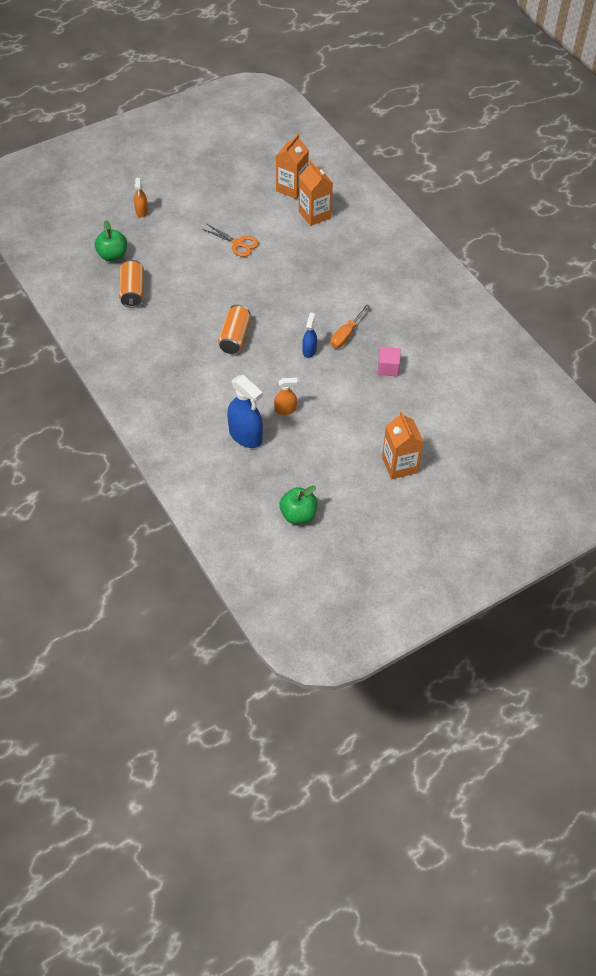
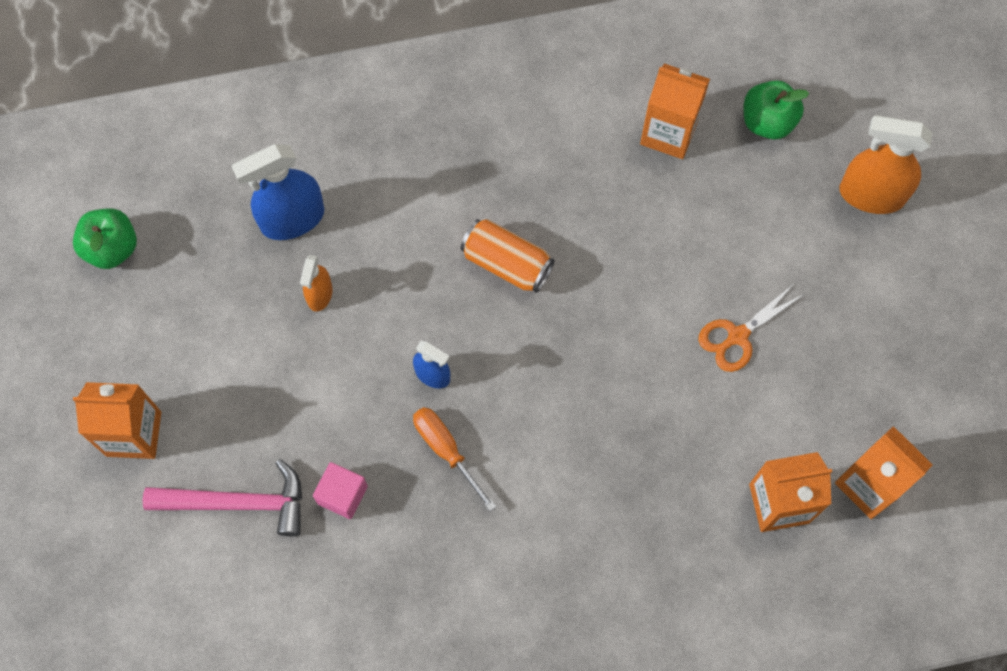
camera: 110 degrees right, 15 degrees up
(133, 291) = (668, 133): orange can -> orange carton
(142, 211) = (871, 195): orange spray bottle -> orange spray bottle, size x1.81
(413, 408) = (238, 503): none -> pink hammer

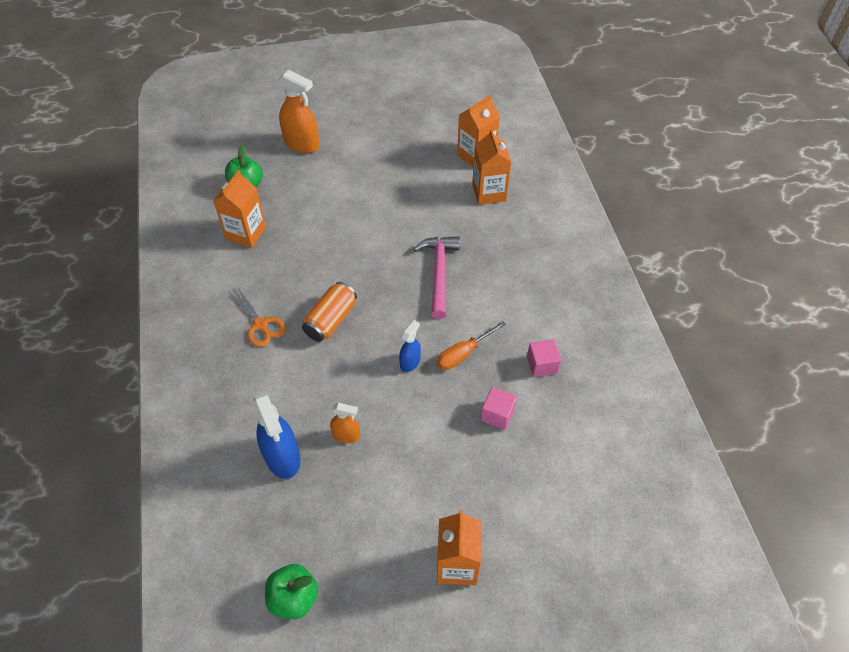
camera: 90 degrees left, 15 degrees down
(238, 503) = (507, 483): pink hammer -> pink hammer (439, 273)
(424, 566) = (542, 365): none -> pink cube
(737, 336) = (387, 206): orange scissors -> orange scissors (260, 325)
(871, 195) = (302, 144): orange spray bottle -> orange spray bottle turned 75 degrees counterclockwise

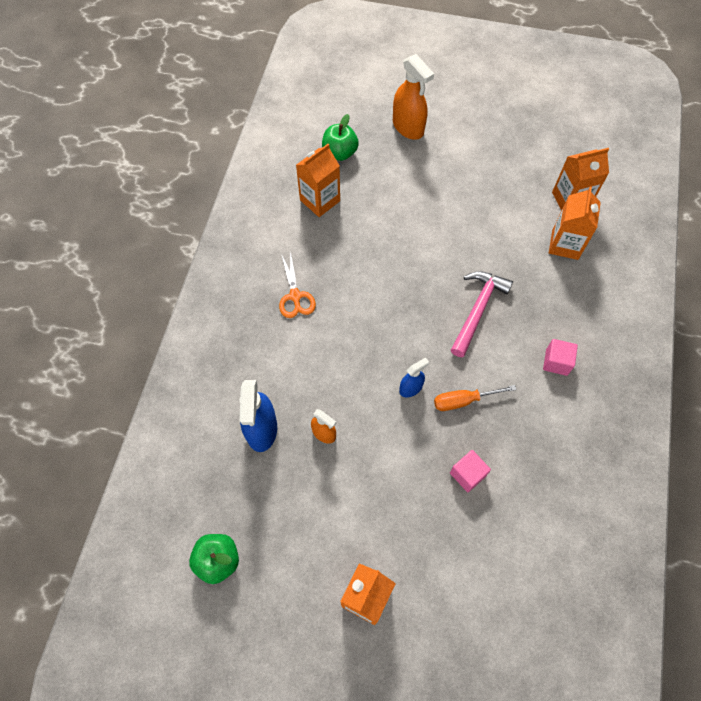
camera: 25 degrees right, 10 degrees up
(331, 320) = (358, 317): orange can -> none
(542, 365) = (533, 443): pink cube -> pink cube (556, 362)

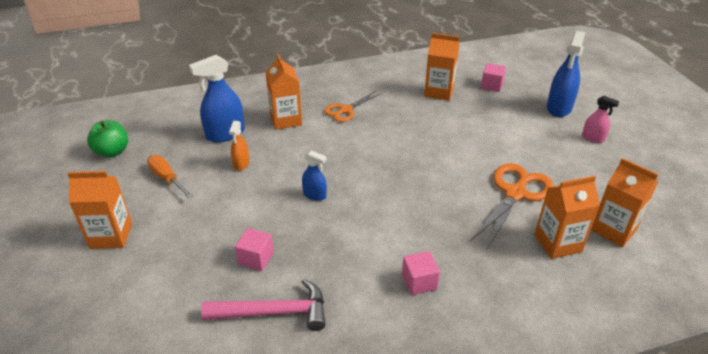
camera: 60 degrees right, 25 degrees down
(275, 359) = (286, 120): none -> orange carton
(340, 153) = (491, 85): green apple -> pink cube
(408, 127) = (559, 108): orange spray bottle -> blue spray bottle
(463, 134) = (593, 138): none -> pink spray bottle
(463, 401) = (326, 230): orange screwdriver -> orange screwdriver (167, 178)
(477, 310) = (425, 208): pink hammer -> pink hammer (274, 312)
(497, 235) = (515, 194): none -> orange scissors

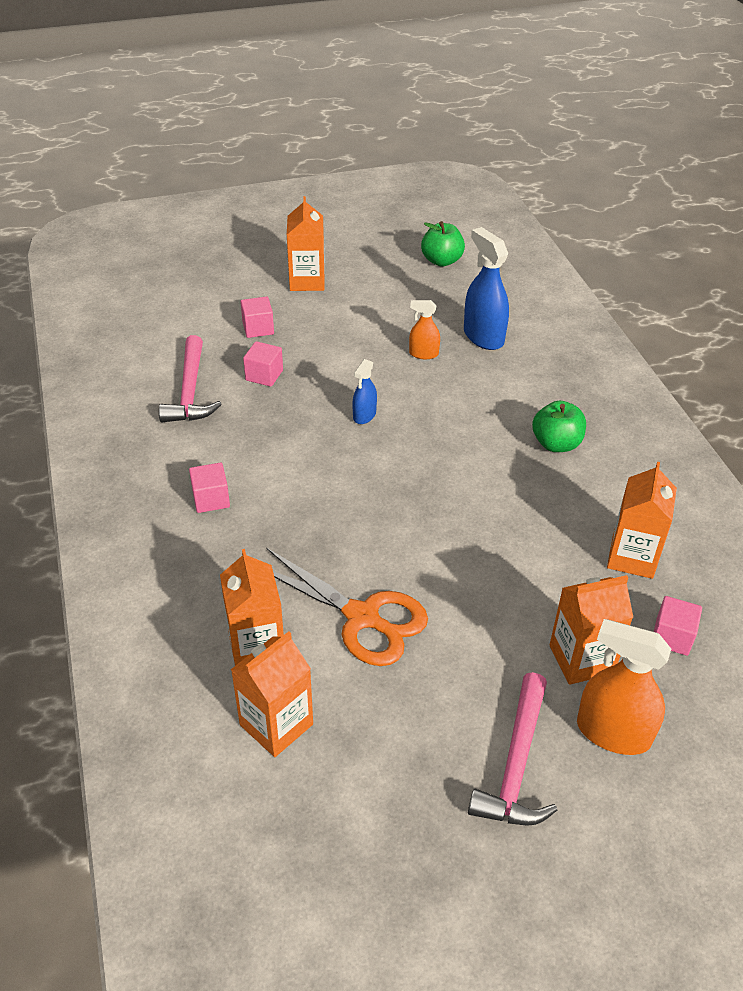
camera: 90 degrees right, 5 degrees up
(167, 178) = (395, 303): orange screwdriver -> none
(181, 268) = (258, 328): none -> pink cube
(286, 120) = (522, 386): orange carton -> orange carton (581, 659)
(346, 110) = (556, 444): orange scissors -> green apple
(559, 108) = (613, 732): blue spray bottle -> orange spray bottle
(593, 138) = (516, 764): pink spray bottle -> pink hammer

